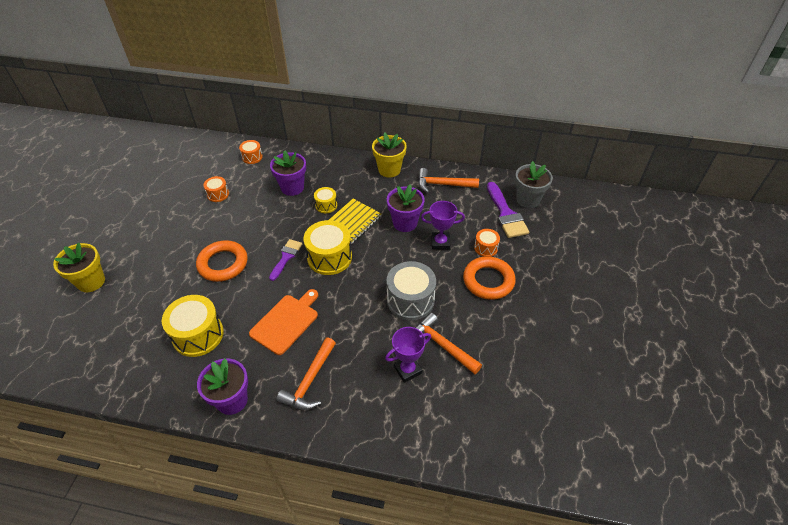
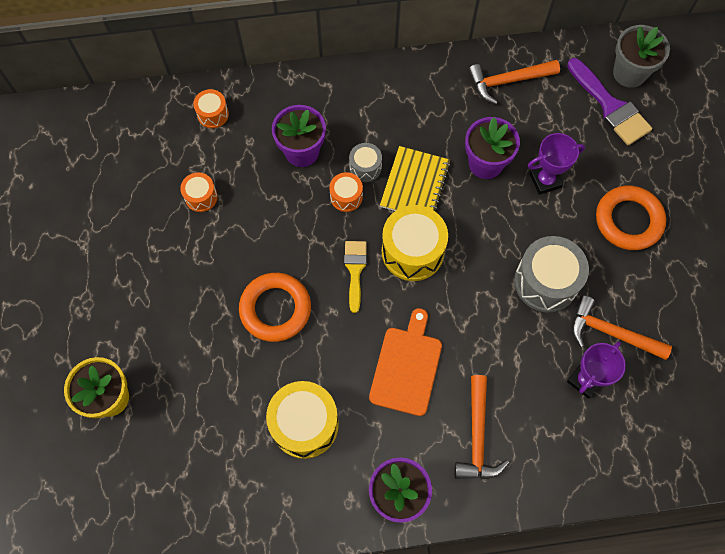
camera: 20 degrees left, 20 degrees up
(286, 257) = (355, 270): purple brush -> yellow brush
(326, 205) = (365, 167): yellow drum -> grey drum
(389, 170) = (423, 77): yellow flower pot -> none
(486, 248) = (606, 170): orange drum -> orange drum (346, 197)

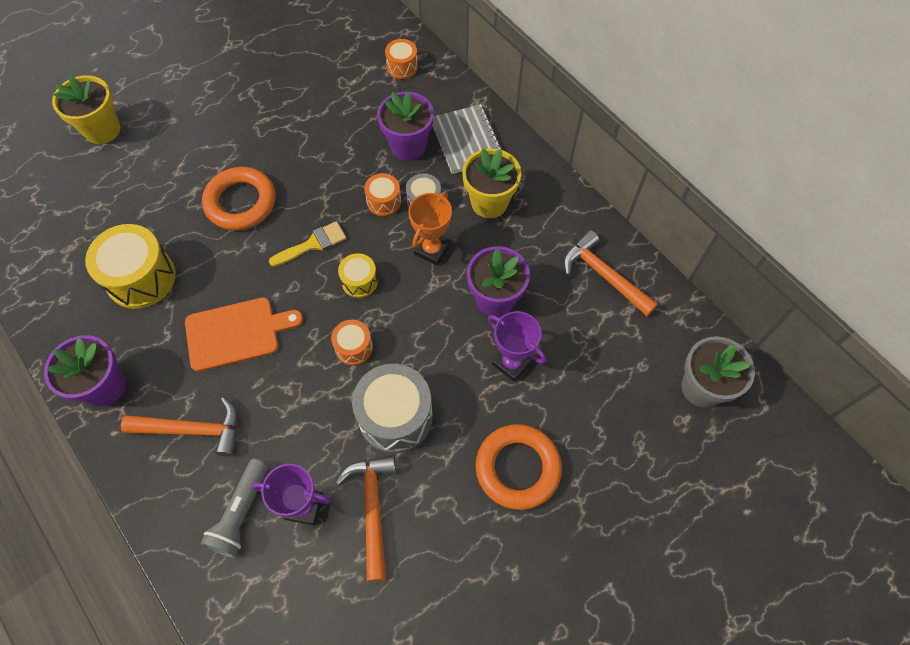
camera: 60 degrees right, 5 degrees down
(201, 197) = (317, 98): orange drum -> orange drum (354, 347)
(325, 106) = (466, 141): none -> grey notebook
(396, 122) = (489, 202): none -> yellow flower pot
(412, 251) = (359, 281): yellow drum -> yellow drum, size x0.53
(415, 184) = (432, 250): yellow notebook -> orange trophy
(477, 437) = (193, 430): orange hammer -> orange hammer turned 150 degrees counterclockwise
(567, 429) = (241, 513): none -> grey flashlight
(610, 106) = (646, 387): purple brush -> none

